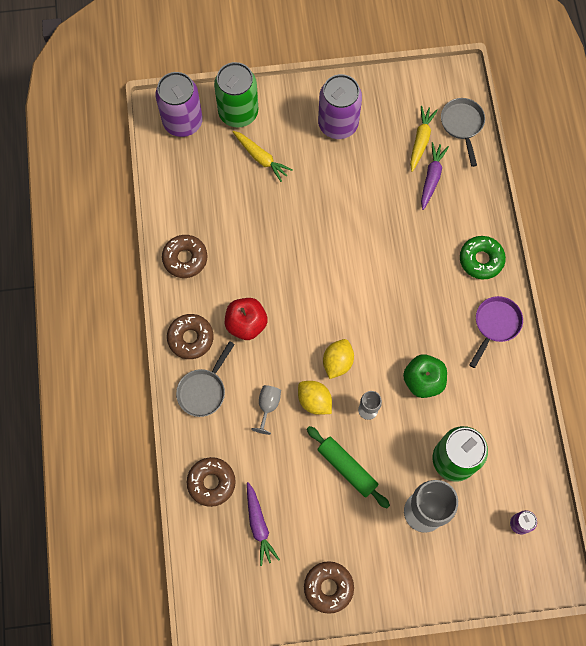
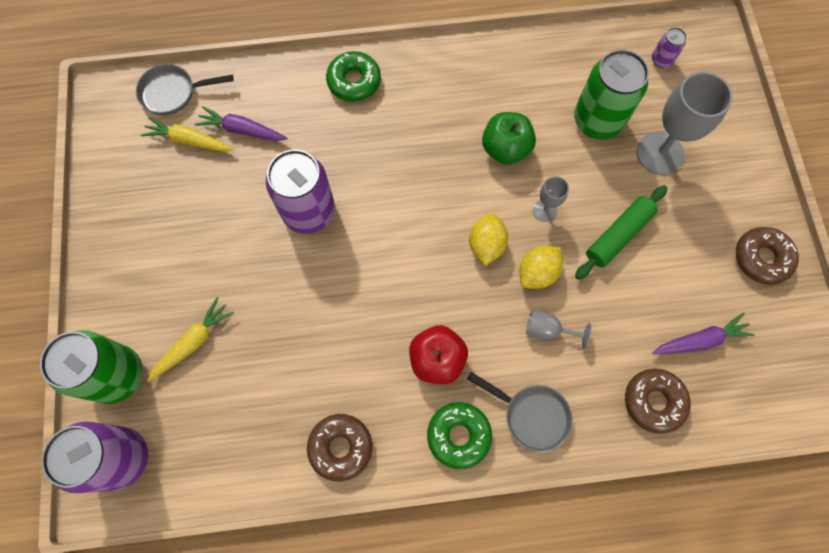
camera: 90 degrees left, 0 degrees up
(190, 338) = (458, 435): brown donut -> green donut
(337, 362) = (486, 245): yellow lemon -> yellow lemon turned 75 degrees clockwise
(338, 124) = (153, 240): purple can -> purple can (309, 212)
(495, 325) = (435, 71): purple pan -> none

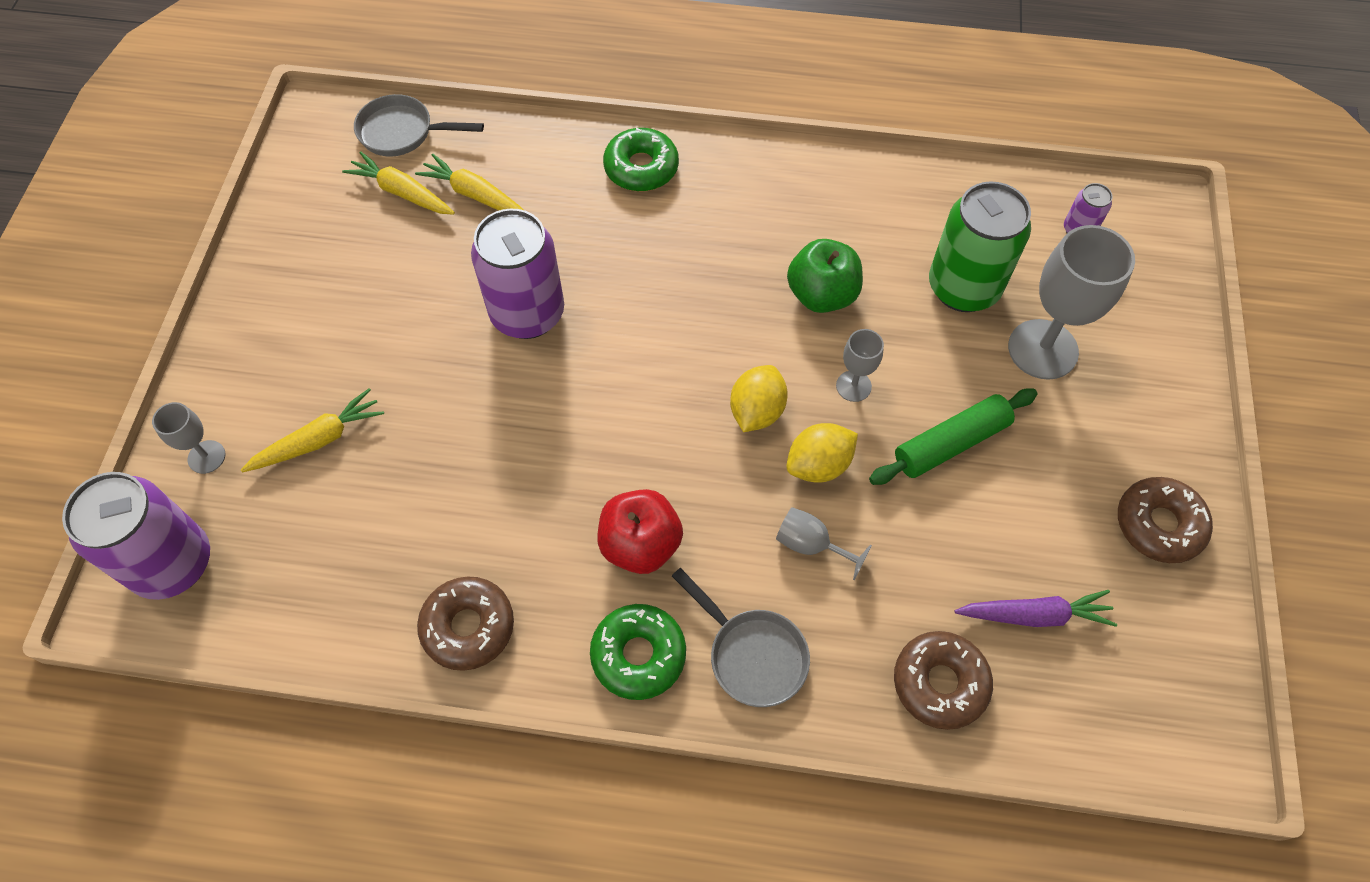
camera: 15 degrees right, 10 degrees down
(117, 375) = (206, 457): green can -> grey goblet
(242, 130) = (474, 195): purple carrot -> yellow carrot

